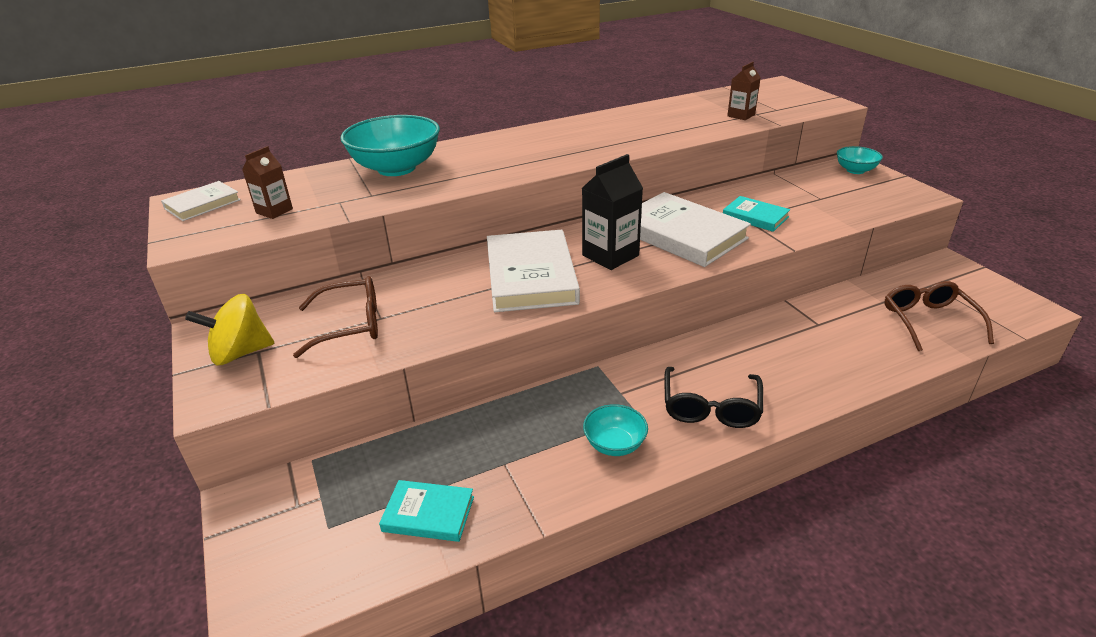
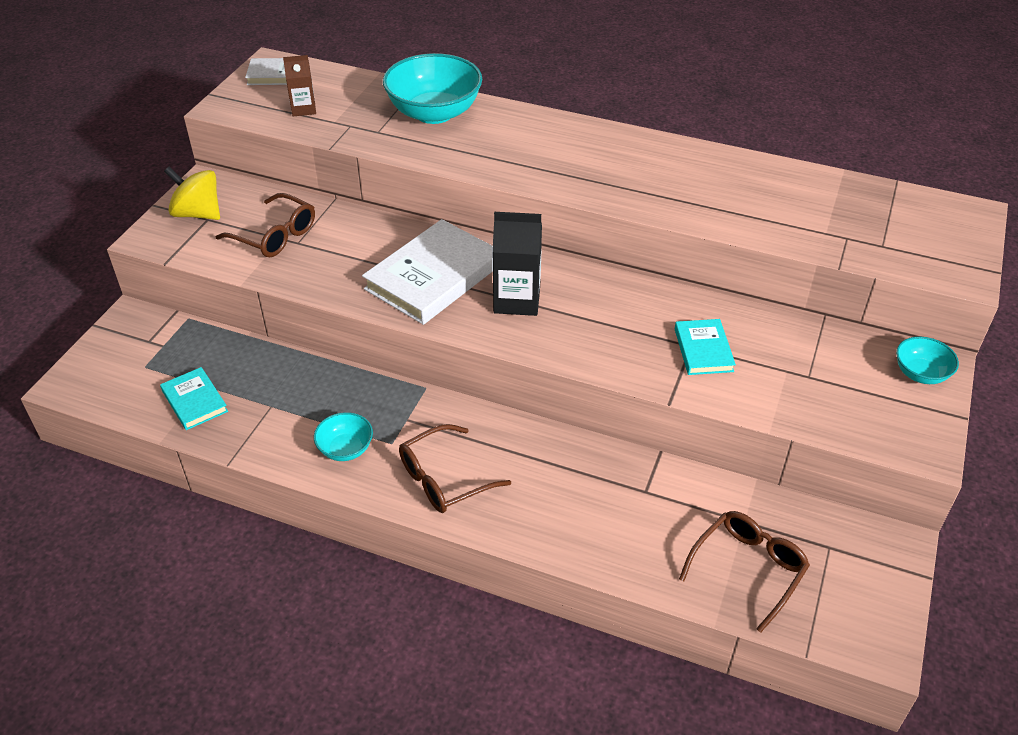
camera: 45 degrees right, 10 degrees up
(682, 234) = (606, 321): white book -> none
(710, 407) = (444, 479): black glasses -> brown glasses
(741, 115) = (826, 230): brown carton -> none

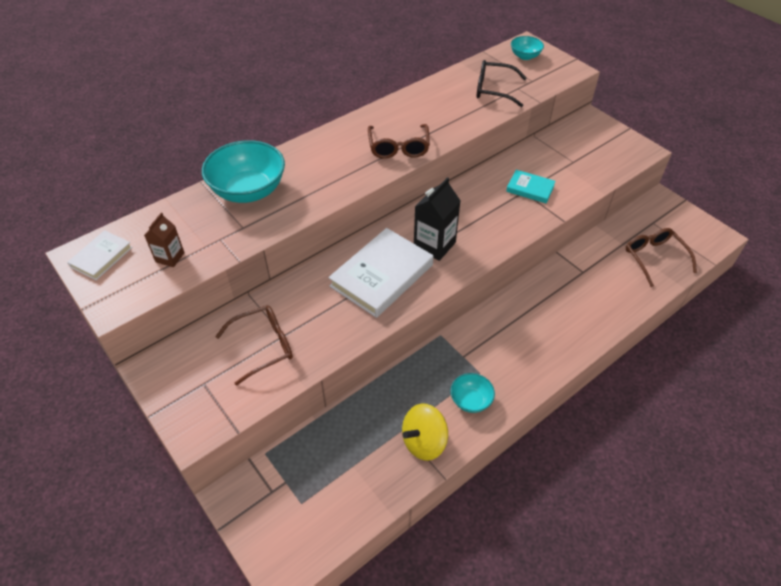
camera: 60 degrees left, 5 degrees up
(195, 401) = (365, 479): turquoise book -> none
(198, 213) = (190, 388): yellow spinning top -> yellow spinning top (424, 442)
(433, 277) = (381, 275): white book -> white book turned 60 degrees clockwise
(444, 479) = (526, 358): brown glasses -> brown glasses (398, 147)
(816, 218) = (494, 90): none -> black glasses
(920, 374) = (593, 126): turquoise bowl -> turquoise bowl (525, 56)

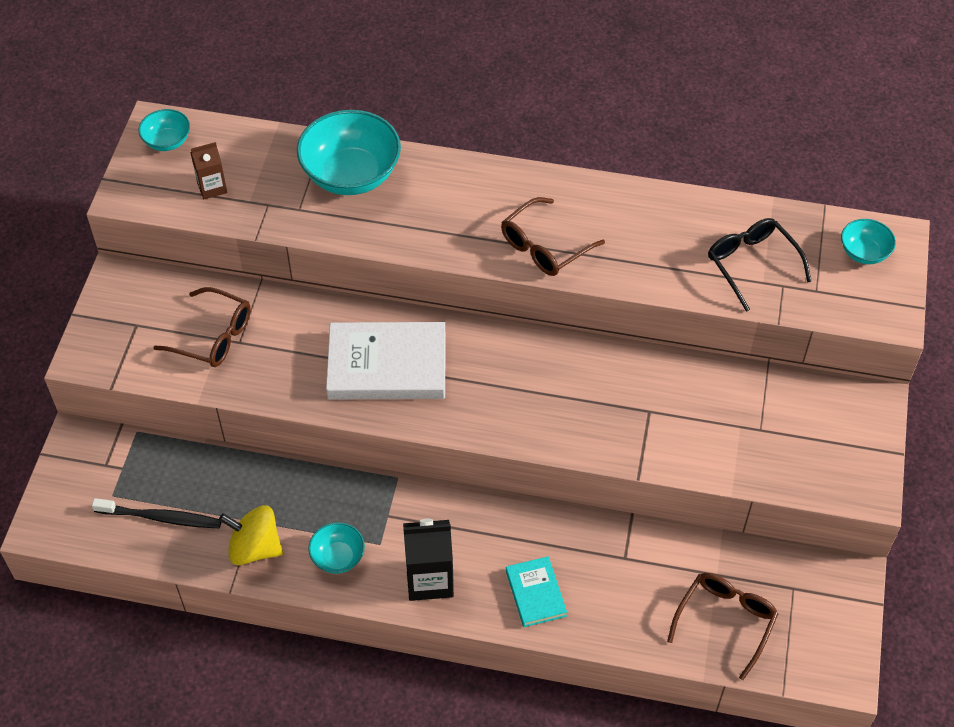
camera: 50 degrees right, 5 degrees up
(101, 257) = (167, 141): white book -> turquoise bowl
(349, 483) = (161, 518): none -> black toothbrush
(434, 245) = (475, 382): black carton -> black carton (429, 579)
(530, 188) = (661, 414): turquoise book -> turquoise book (535, 593)

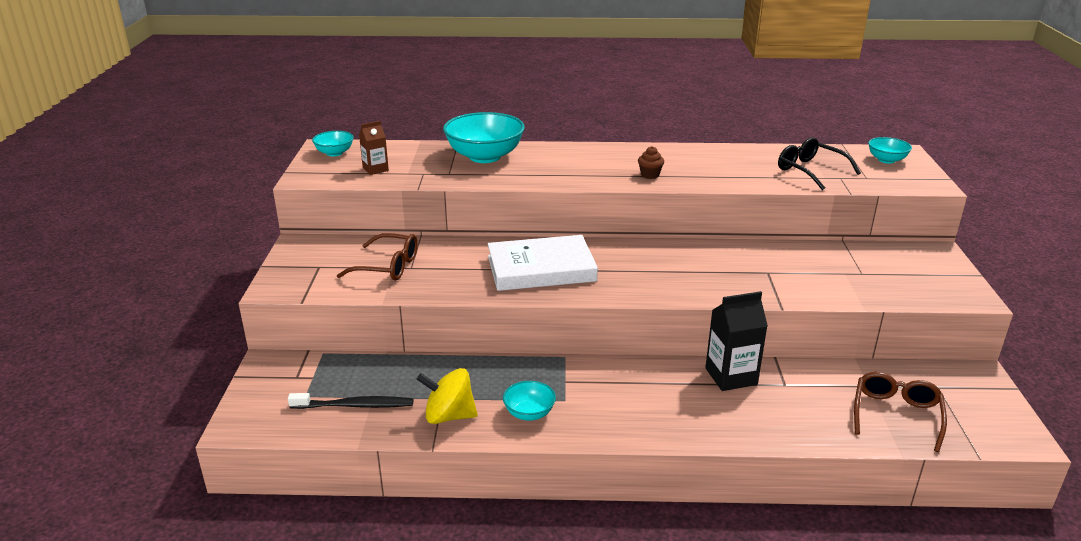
camera: 10 degrees left, 25 degrees down
(429, 579) = (619, 418): black carton -> black carton (731, 376)
(535, 593) = (719, 416): turquoise book -> none
(544, 246) = (650, 175): brown glasses -> brown cupcake

